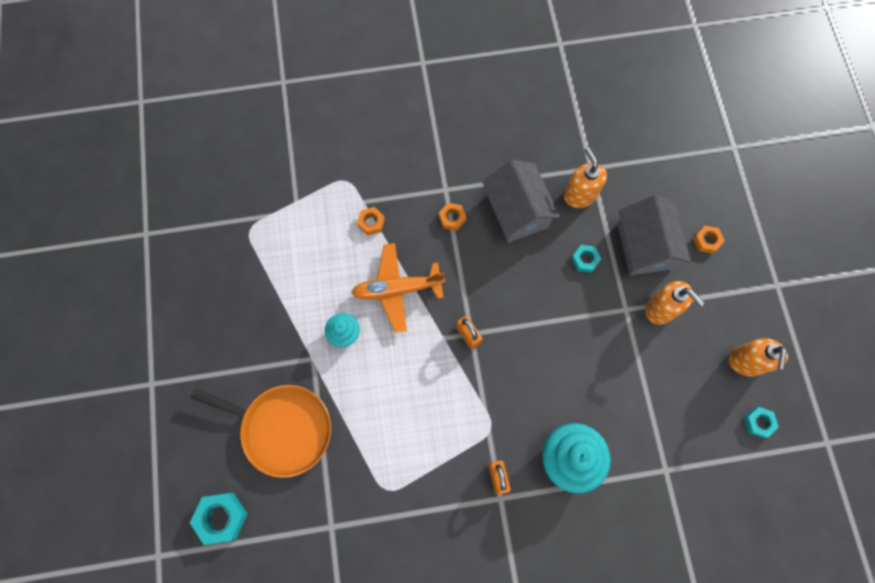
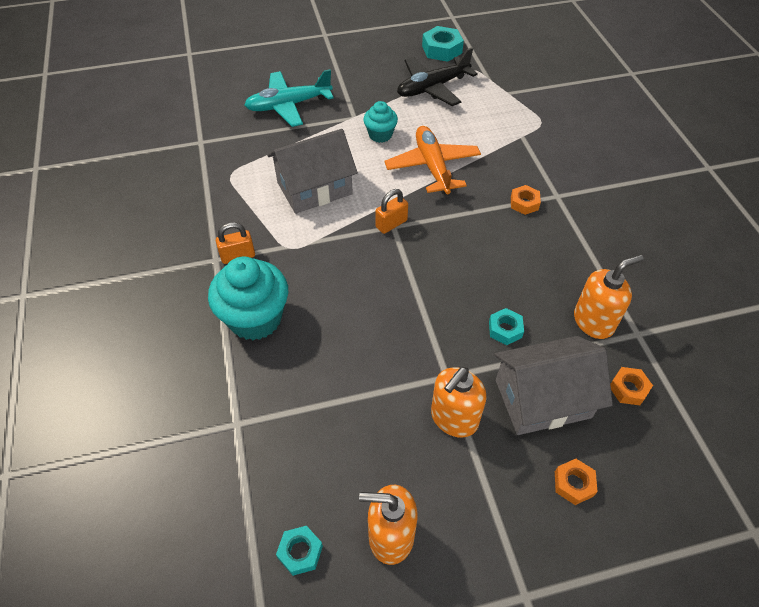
camera: 85 degrees right, 20 degrees down
(221, 517) = (215, 80): turquoise nut -> turquoise nut (442, 49)
(276, 273) = (433, 88): none -> black plane
(283, 428) = (288, 105): orange pan -> turquoise plane
(371, 222) = (500, 143): orange nut -> orange nut (628, 389)
(517, 211) = (551, 259): grey house -> grey house (314, 188)

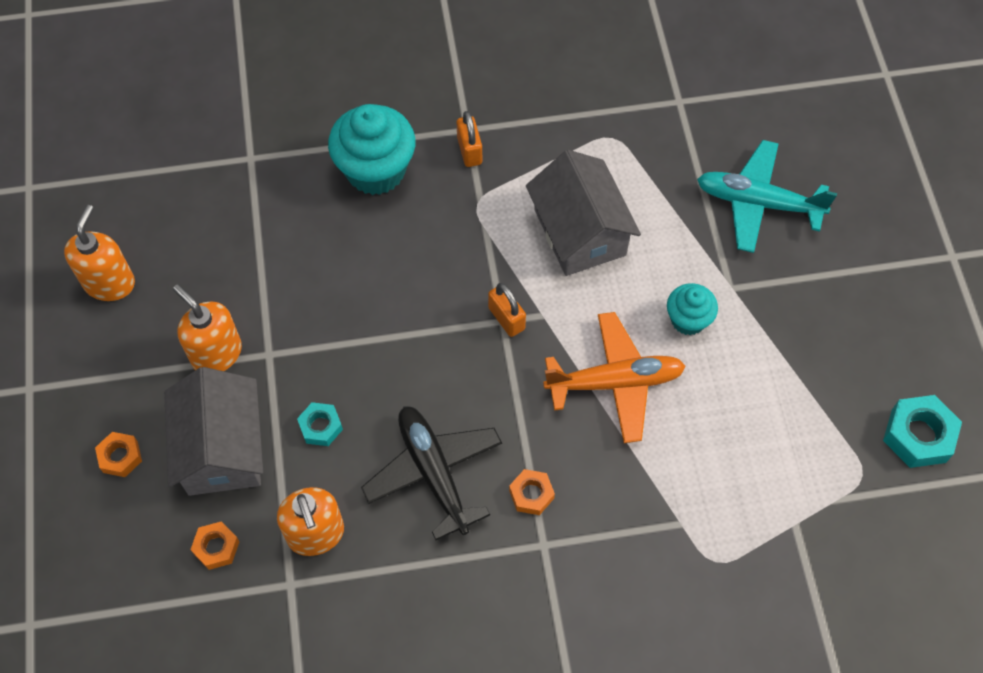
camera: 95 degrees right, 10 degrees up
(288, 105) = (758, 203): turquoise plane -> turquoise plane turned 60 degrees counterclockwise
(300, 552) = (113, 210): turquoise nut -> none
(433, 88) = (805, 406): black plane -> black plane (433, 473)

